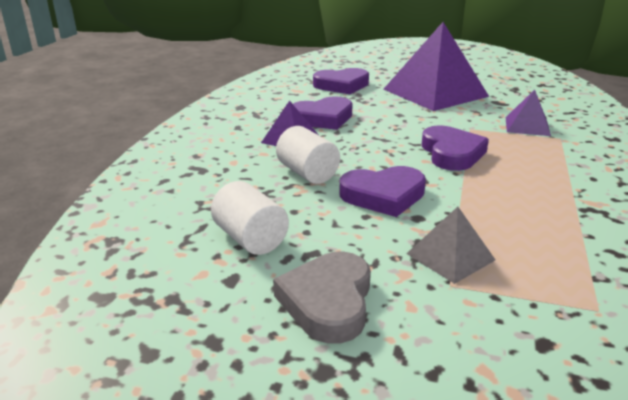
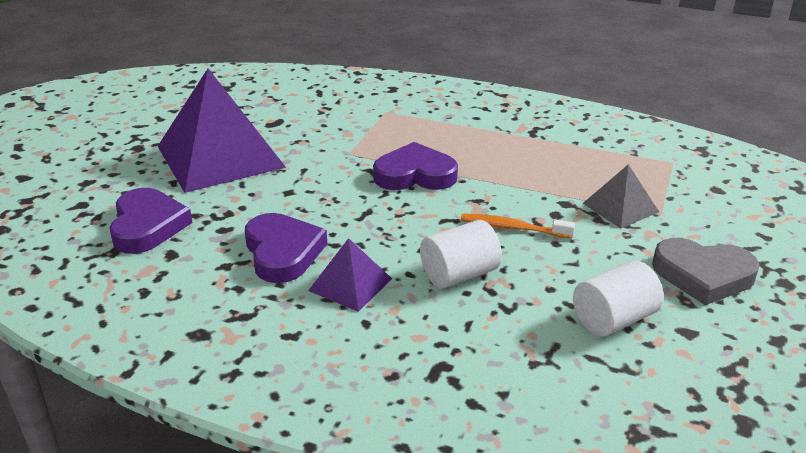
camera: 85 degrees left, 5 degrees up
(383, 195) = (513, 228): purple heart -> orange toothbrush
(527, 126) = (352, 121): purple pyramid -> none

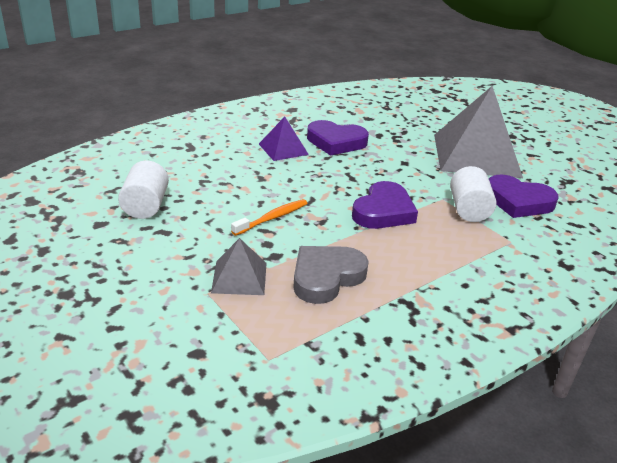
camera: 120 degrees right, 0 degrees up
(147, 226) = (404, 118): purple heart -> purple heart (518, 201)
(220, 156) = (476, 155): purple pyramid -> grey pyramid
(459, 274) = (250, 180): white cylinder -> white cylinder (468, 210)
(703, 275) = (125, 262): grey heart -> grey heart (326, 277)

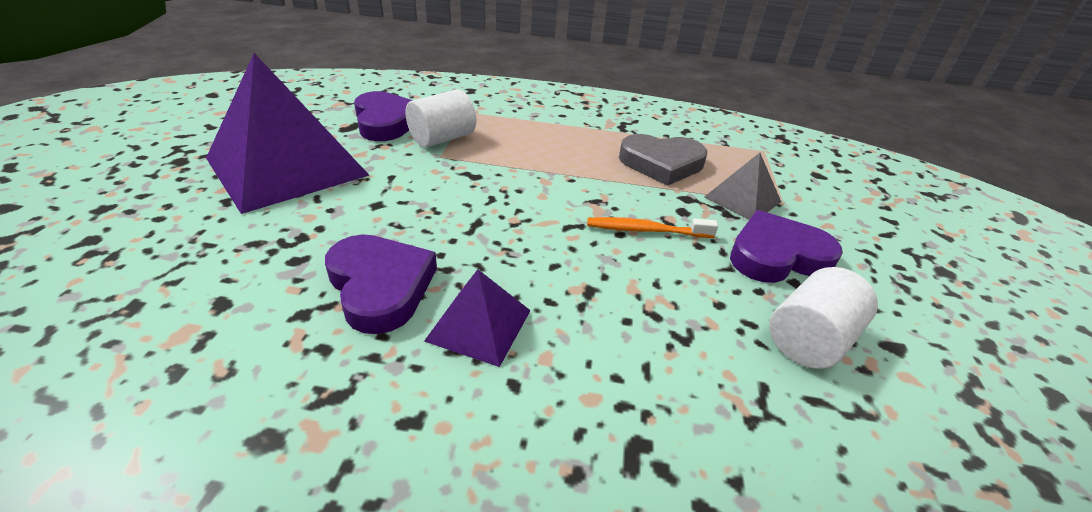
camera: 135 degrees left, 5 degrees up
(383, 211) = (519, 176): purple heart -> purple heart (777, 255)
(476, 155) = (287, 166): grey pyramid -> purple pyramid

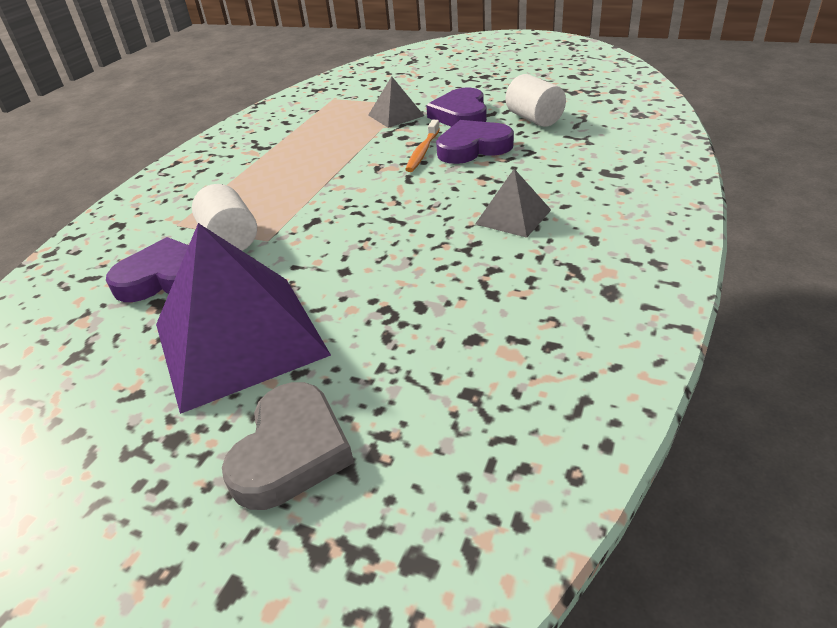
camera: 70 degrees left, 0 degrees up
(380, 286) = (465, 259): purple heart -> purple heart (473, 147)
(479, 325) = (513, 216): purple pyramid -> grey pyramid
(661, 164) = (334, 137): grey heart -> grey heart (291, 451)

